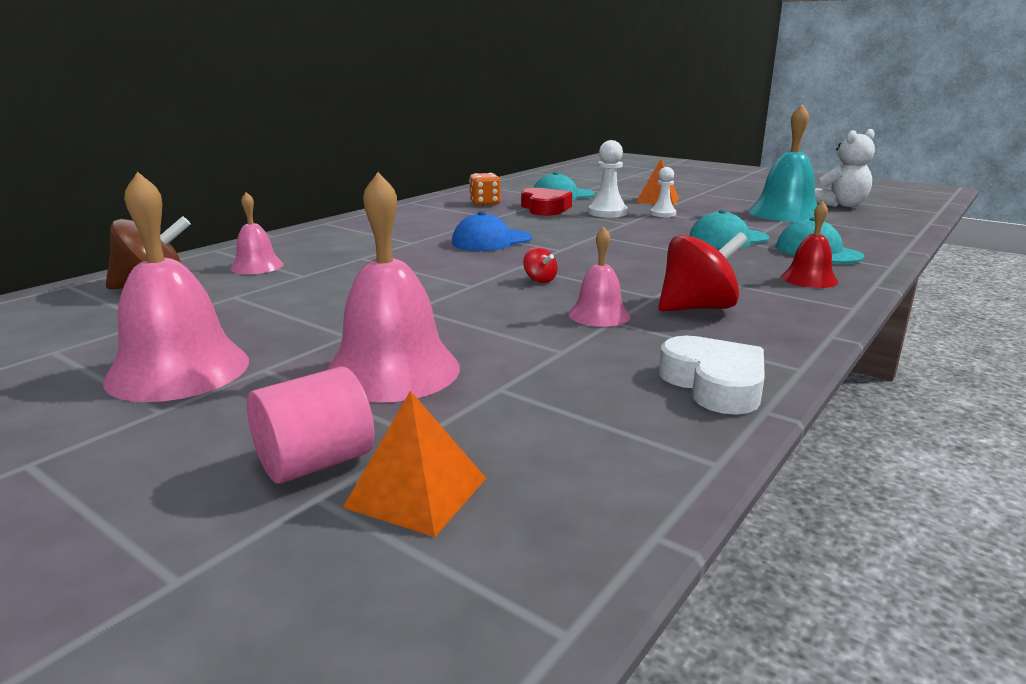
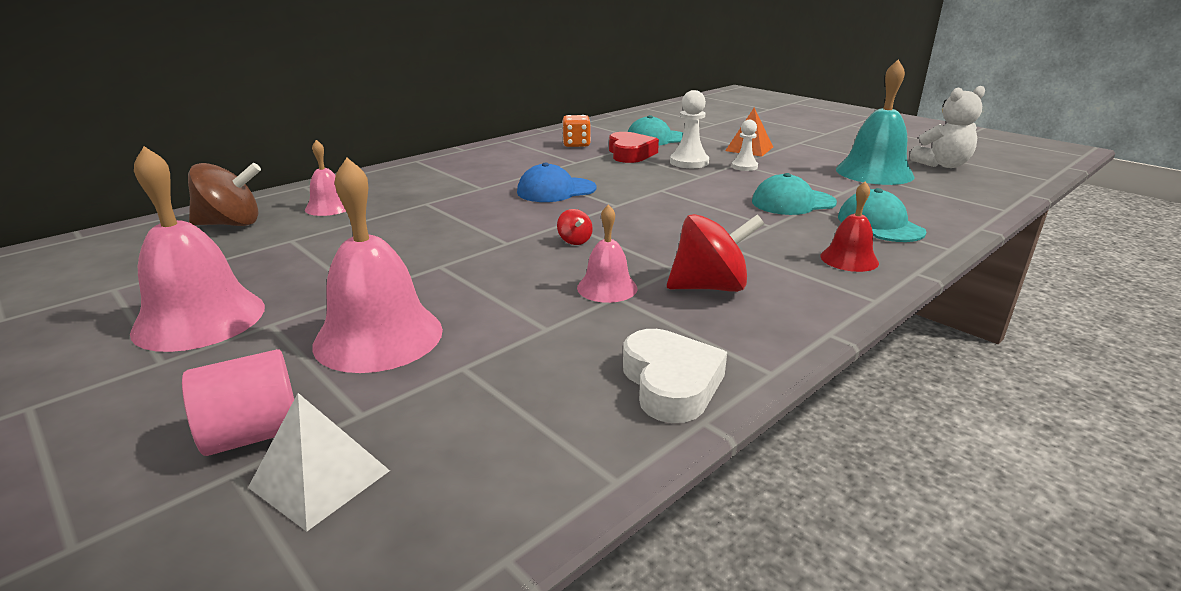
camera: 10 degrees right, 5 degrees up
(417, 492) = (320, 479): orange pyramid -> white pyramid

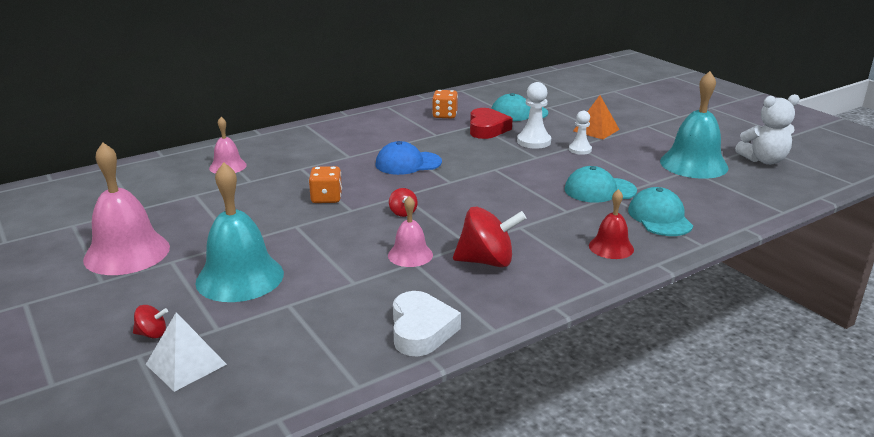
camera: 10 degrees right, 0 degrees up
(231, 224) = (154, 177): brown spinning top -> none
(253, 434) = (152, 334): pink cylinder -> red spinning top
(378, 336) = (240, 277): pink bell -> turquoise bell
(469, 232) = (326, 198): none -> orange dice

